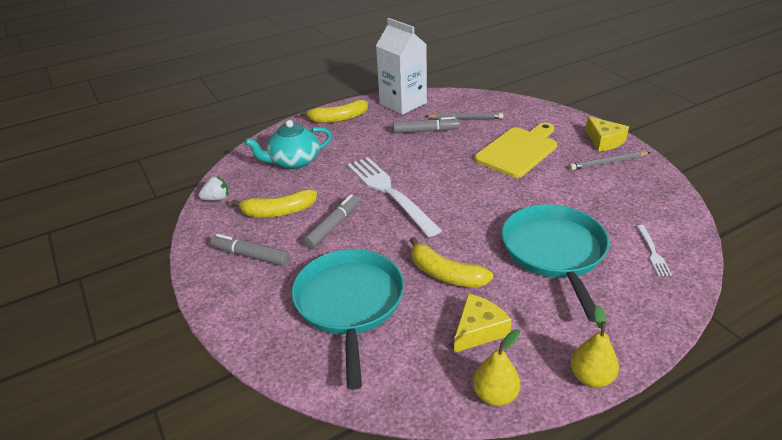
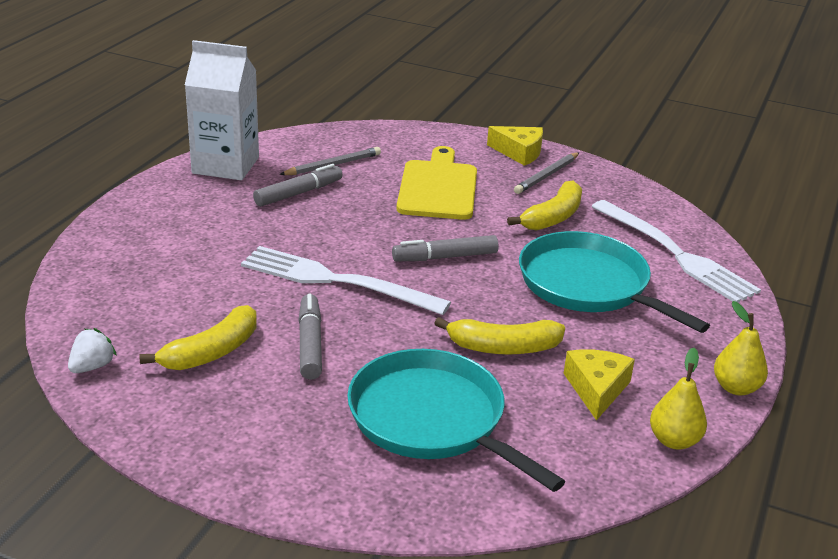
camera: 40 degrees left, 5 degrees down
(251, 255) = (238, 417): grey marker -> grey marker (445, 257)
(293, 161) = (153, 282): turquoise teapot -> none
(338, 119) = (153, 208): yellow banana -> yellow banana (553, 217)
(653, 252) = (675, 254): white fork -> white fork, size x2.31

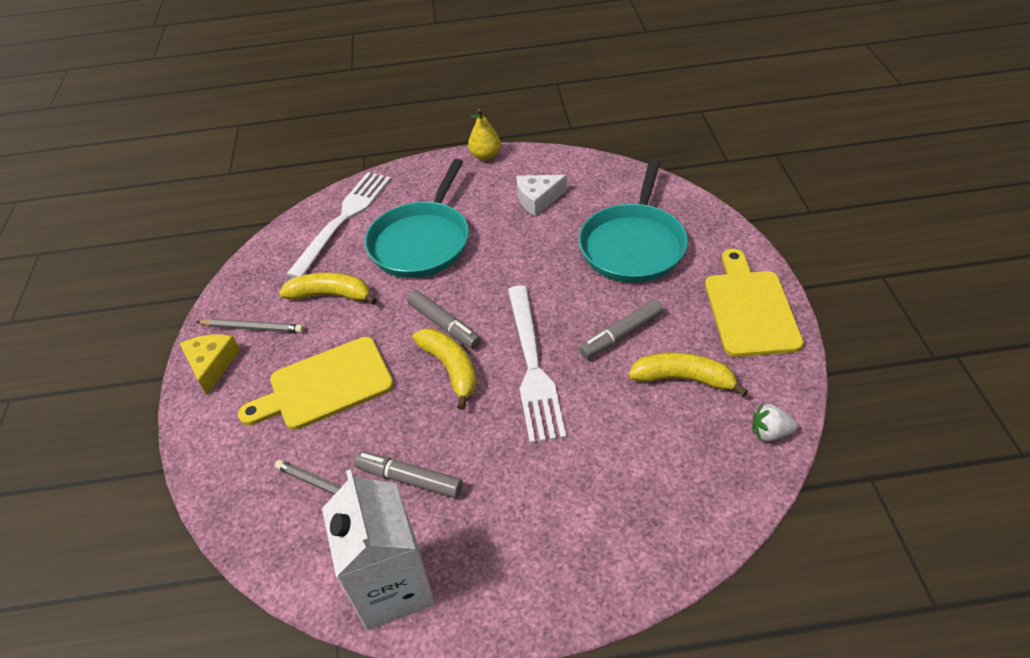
camera: 115 degrees left, 15 degrees up
(234, 447) = (749, 308): none -> yellow cutting board
(503, 347) = (533, 248): yellow banana -> yellow banana (451, 368)
(596, 389) = (538, 199): yellow cheese -> white cheese
(674, 440) = (555, 161): yellow pear -> none

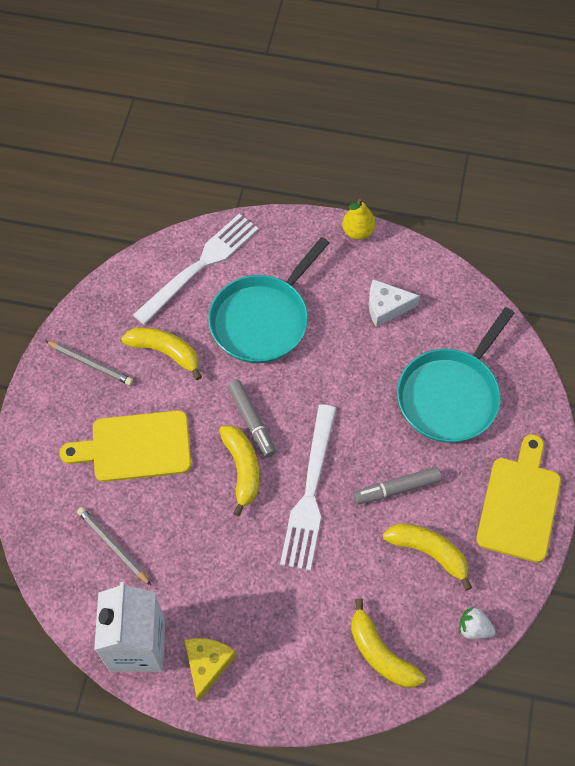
camera: 15 degrees right, 15 degrees up
(212, 365) = (49, 391): yellow cheese -> yellow cheese (207, 665)
(409, 479) = (176, 561): grey marker -> none
(684, 493) = (380, 653): none -> yellow banana

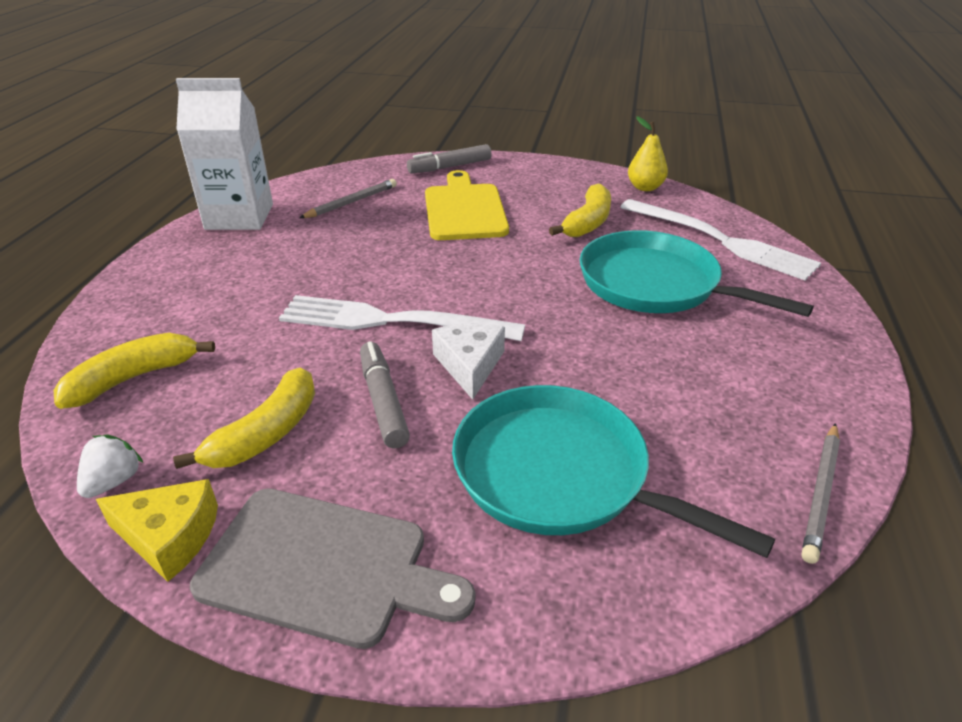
camera: 90 degrees right, 25 degrees down
(91, 364) = (563, 185): grey pencil -> grey pencil (821, 493)
(207, 665) = (196, 253): yellow cheese -> yellow cheese (169, 536)
(242, 469) = (431, 272): yellow banana -> none
(251, 421) = (498, 277): grey marker -> grey marker (449, 167)
(358, 232) = (861, 371): yellow pear -> yellow pear (645, 187)
(386, 307) = (722, 399): white cheese -> white cheese (469, 365)
(519, 504) = (324, 566): yellow cutting board -> grey cutting board

